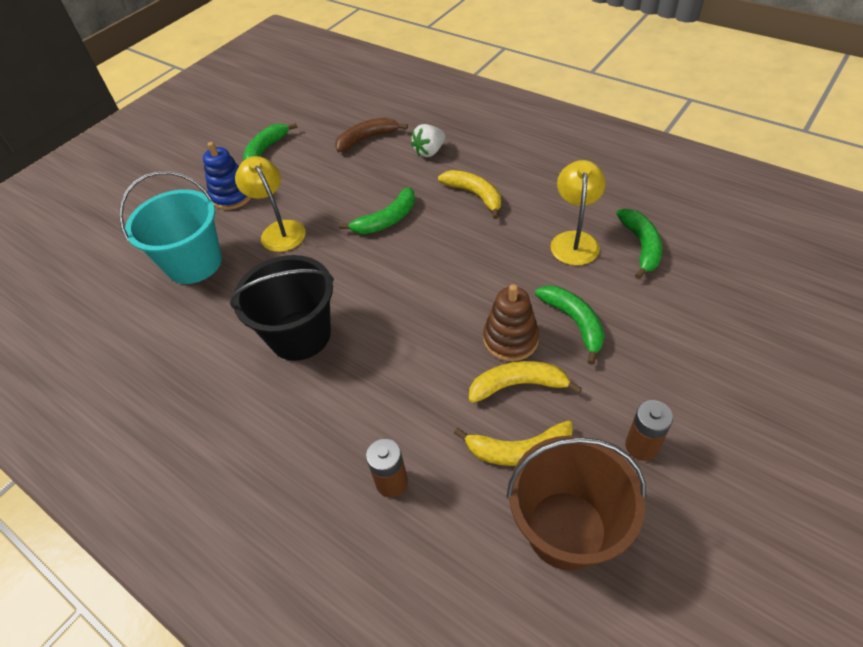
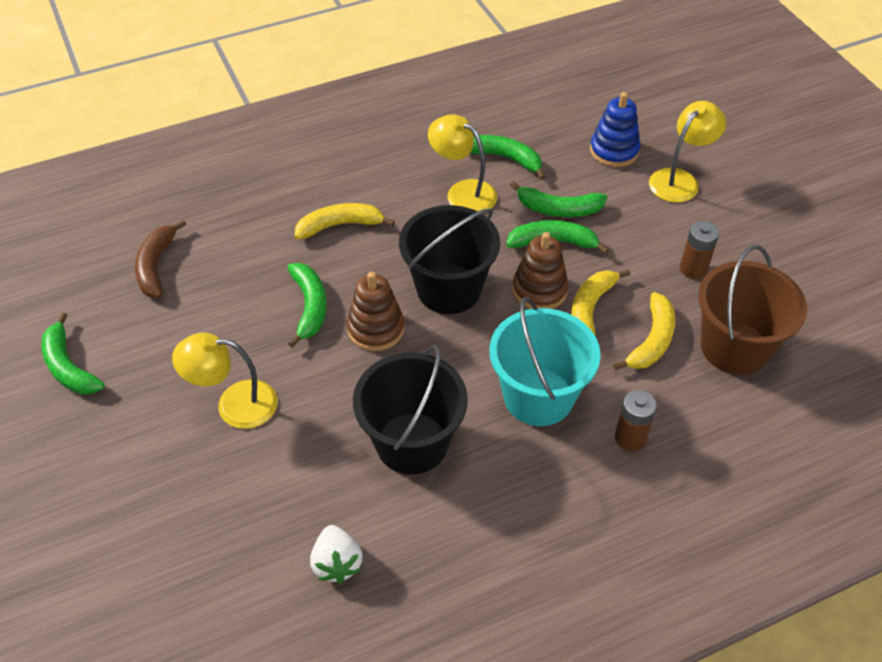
camera: 65 degrees left, 0 degrees up
(194, 263) = (212, 508): turquoise bucket -> turquoise bucket (538, 396)
(232, 195) = (123, 430): blue stacking toy -> blue stacking toy (614, 151)
(392, 263) = (376, 329): none -> brown stacking toy
(429, 152) = (237, 226): white strawberry -> white strawberry (337, 563)
(463, 283) = (449, 289): none -> black bucket
(617, 308) = (558, 209): none -> green banana
(755, 382) = (680, 180): none -> yellow lamp

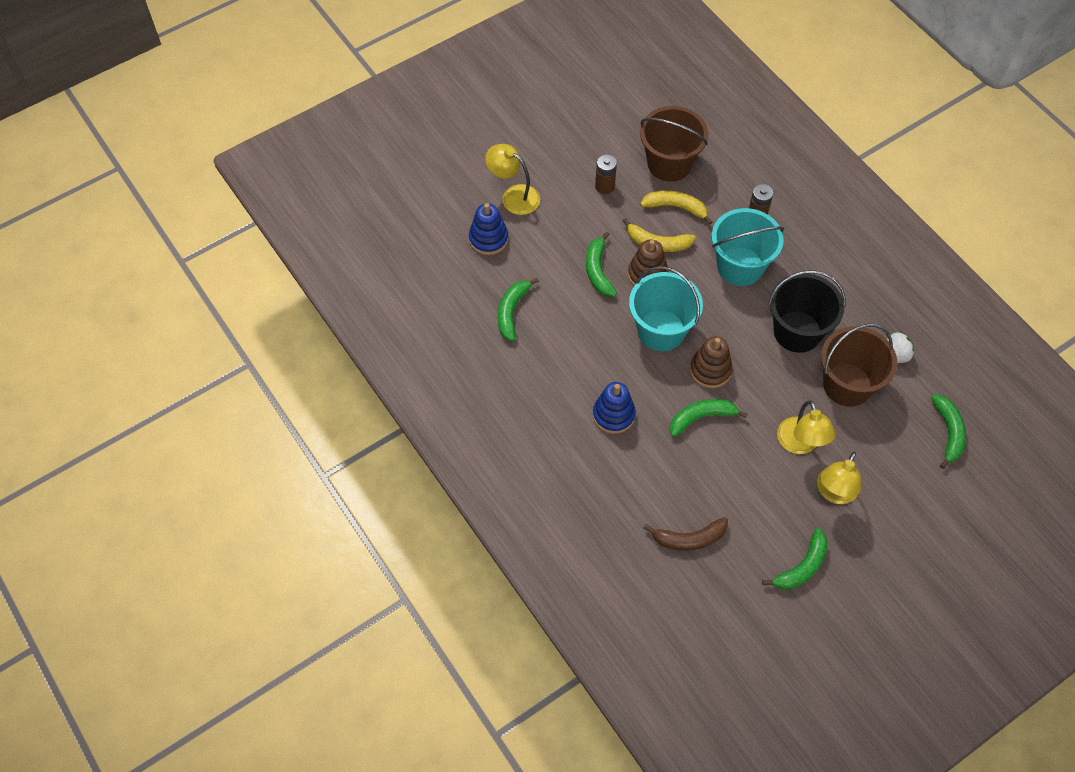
camera: 100 degrees left, 10 degrees up
(306, 485) = (847, 385): none -> brown bucket
(340, 225) = (613, 415): yellow banana -> blue stacking toy
(449, 289) = (661, 330): black bucket -> turquoise bucket
(463, 192) = (558, 336): yellow lamp -> yellow lamp (834, 493)
(558, 209) = (563, 270): green banana -> green banana (948, 432)

